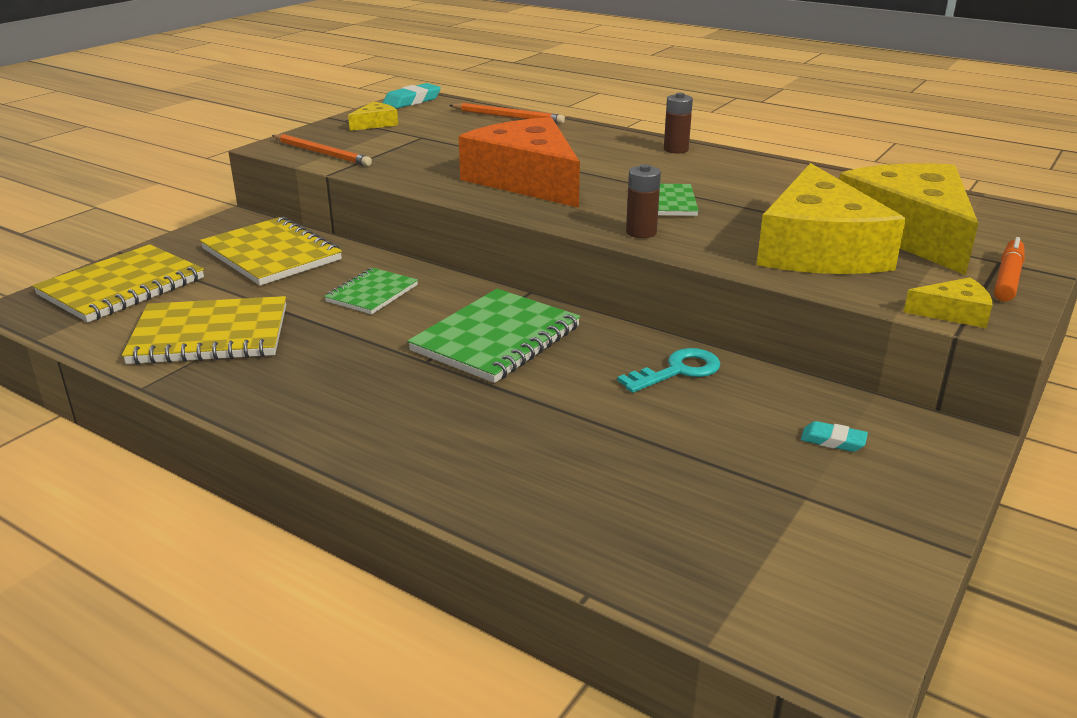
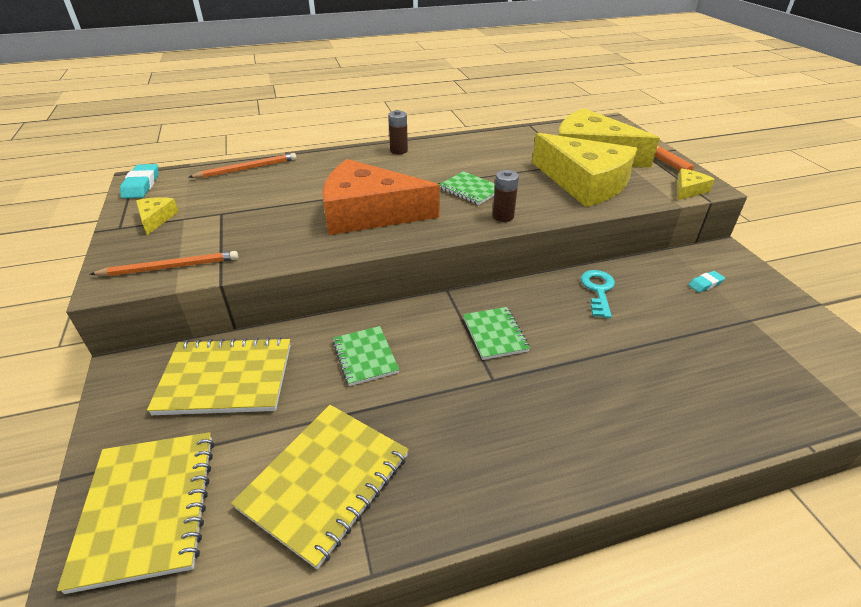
camera: 50 degrees left, 10 degrees up
(496, 339) = (495, 334): green notebook -> green notebook, size x0.59

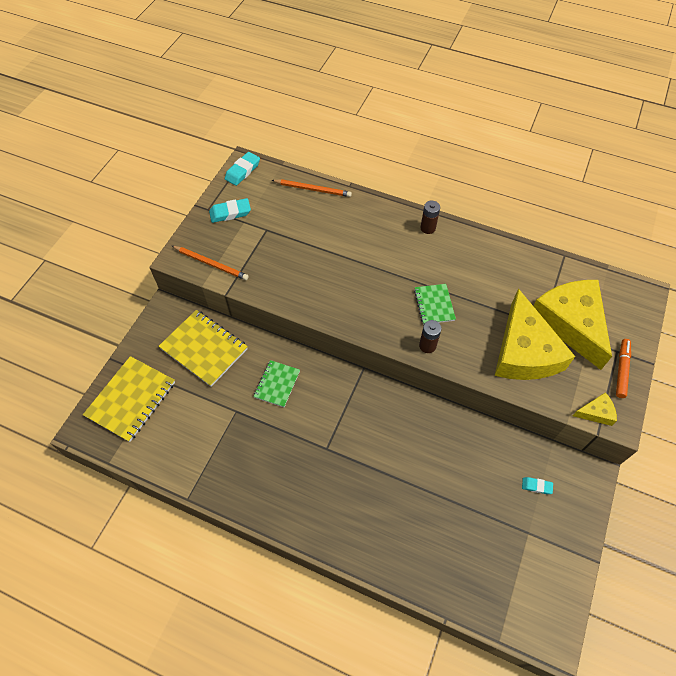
camera: 40 degrees right, 20 degrees up
(156, 219) = (230, 213): yellow cheese -> turquoise eraser
(325, 482) = (203, 442): yellow notebook -> none
(369, 213) = (348, 285): orange cheese -> none
(495, 334) = (357, 421): green notebook -> none
(598, 290) = (456, 437): turquoise key -> none

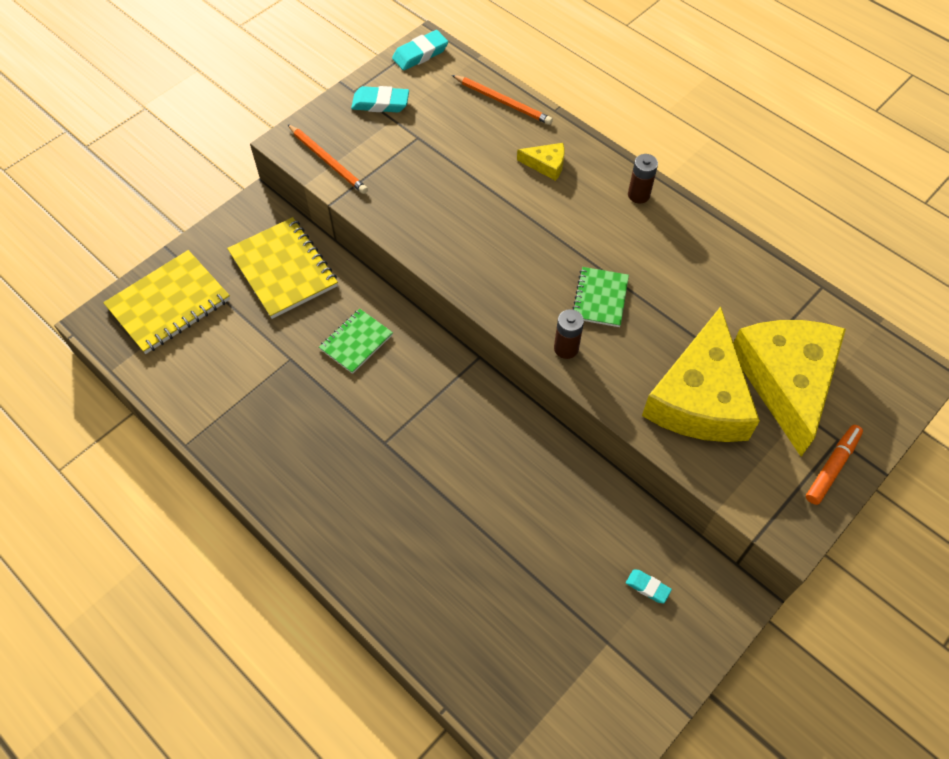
camera: 20 degrees right, 0 degrees up
(596, 412) = (765, 511): yellow cheese -> yellow cheese (546, 165)

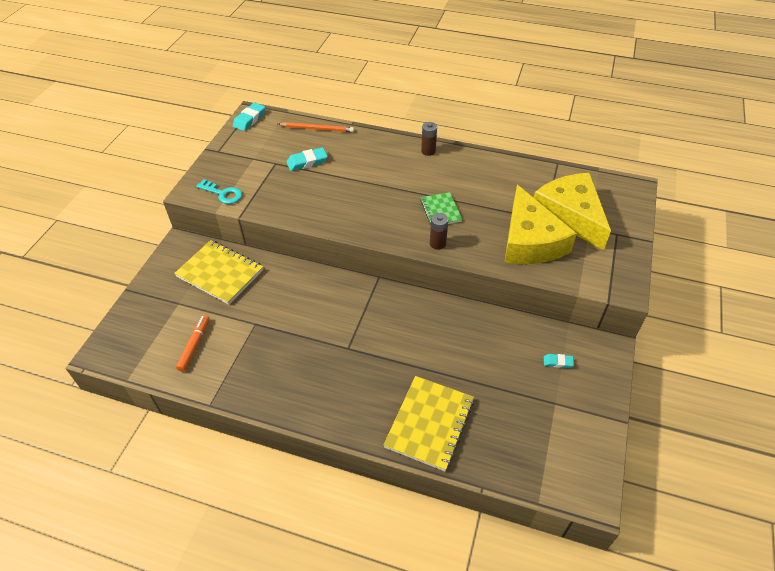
camera: 25 degrees left, 10 degrees down
(169, 304) = (148, 322): yellow notebook -> yellow notebook (430, 423)
(327, 161) = (223, 194): orange pencil -> turquoise key
(356, 342) = (294, 297): green notebook -> none
(380, 103) = (239, 152): turquoise eraser -> turquoise eraser (307, 162)
(546, 165) = (364, 153): yellow cheese -> none
(831, 467) = (623, 249): orange marker -> orange marker (194, 345)

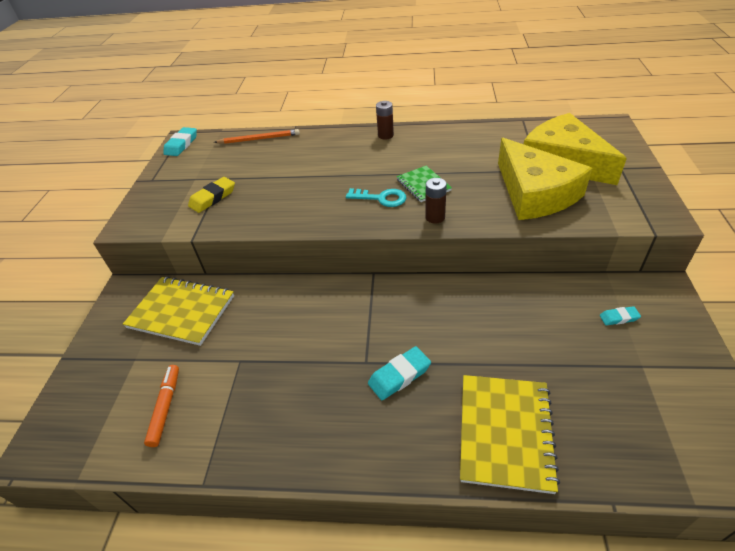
camera: 10 degrees left, 5 degrees down
(223, 194) = (166, 220): turquoise key -> turquoise key (381, 198)
(264, 181) = (213, 198): none -> yellow eraser
(307, 162) = (257, 170): turquoise eraser -> turquoise eraser (399, 376)

